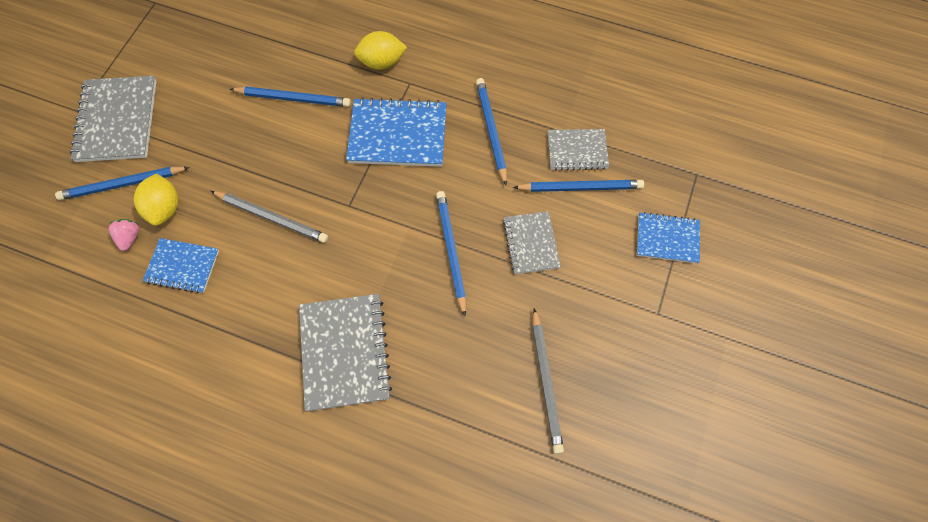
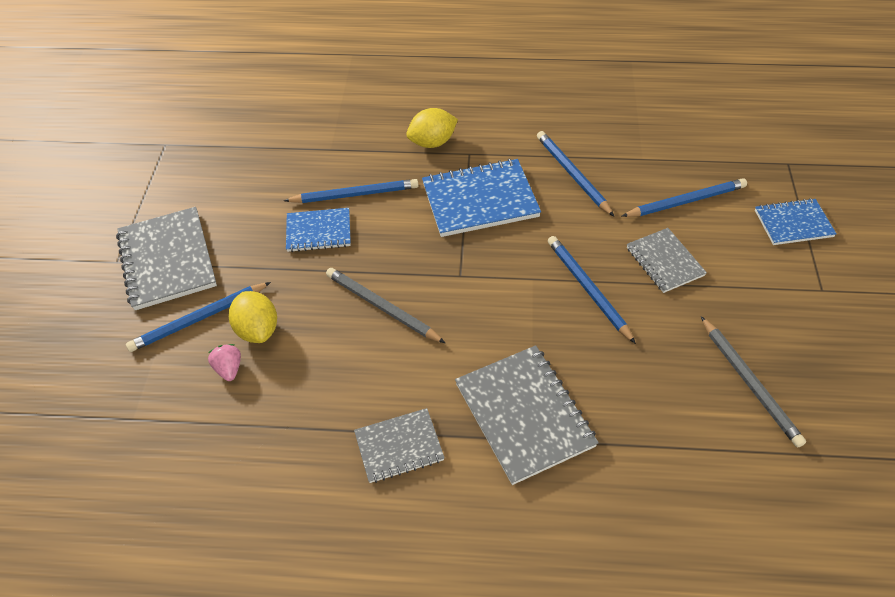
camera: 15 degrees left, 15 degrees down
(182, 266) = (303, 381): blue notebook -> blue notebook (319, 231)
(272, 217) = (382, 307): grey pencil -> grey pencil turned 150 degrees counterclockwise
(577, 151) = (665, 171): grey notebook -> grey notebook (399, 447)

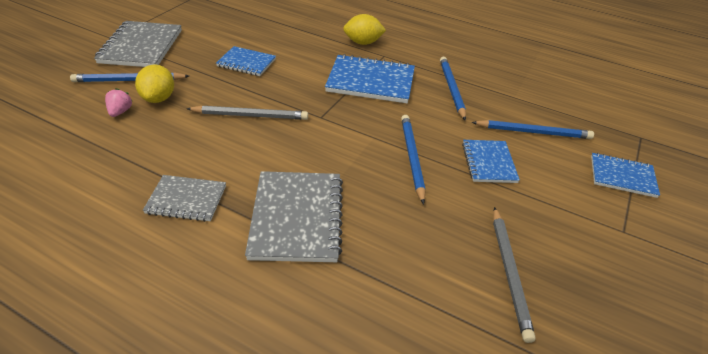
camera: 20 degrees right, 10 degrees down
(354, 194) = (287, 52): blue pencil -> none
(382, 307) = (250, 115): grey pencil -> grey pencil turned 120 degrees clockwise
(664, 261) = (488, 163): grey notebook -> blue notebook

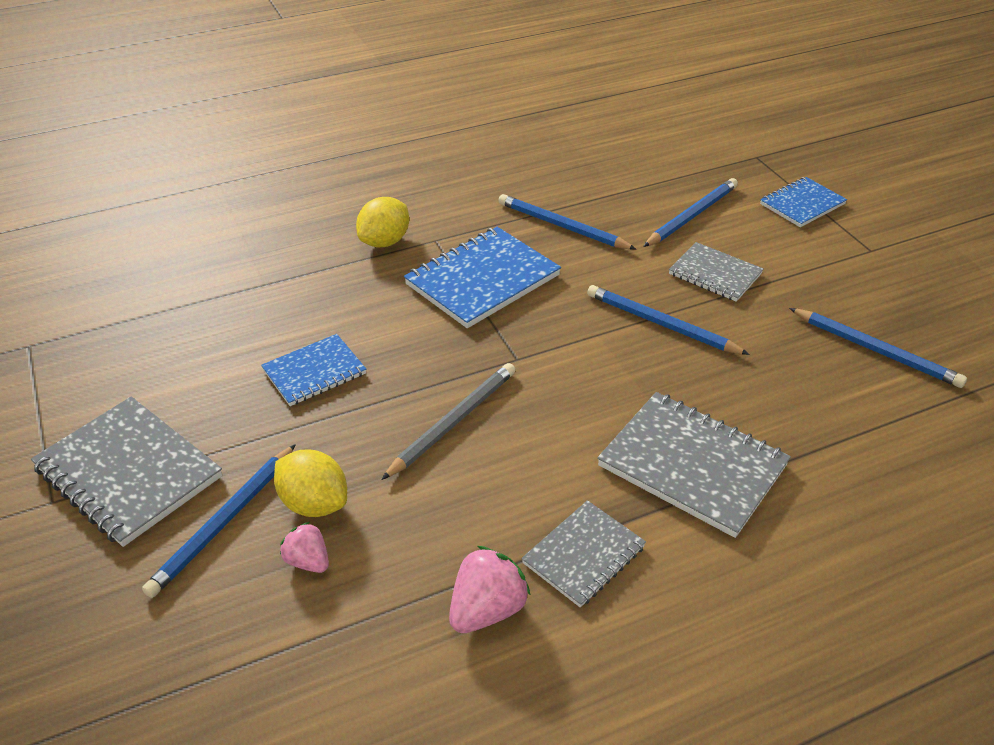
camera: 50 degrees left, 0 degrees up
(123, 180) = (487, 609): none -> pink strawberry
(488, 163) = (715, 274): blue notebook -> grey notebook
(509, 272) = (876, 350): grey pencil -> blue pencil

